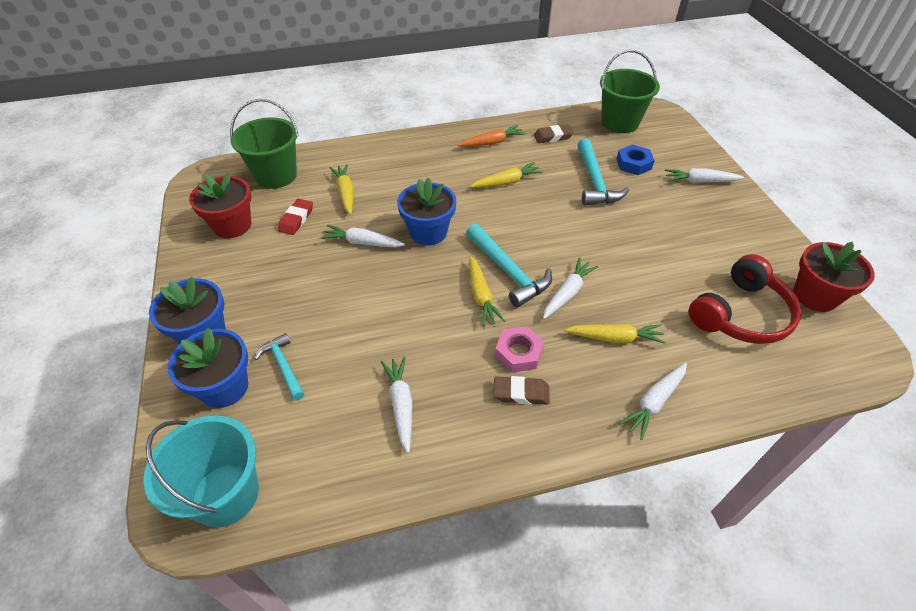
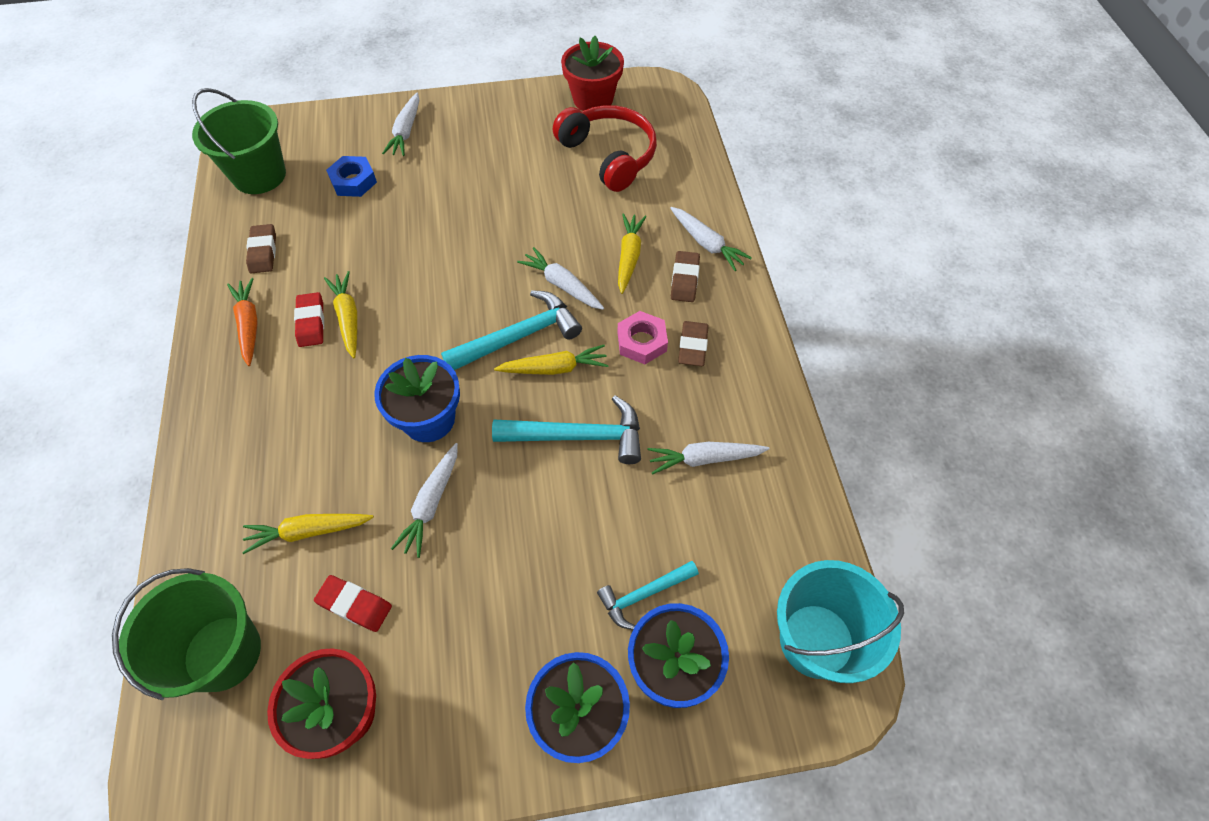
camera: 85 degrees left, 10 degrees up
(499, 167) = (311, 322): none -> red eraser
(594, 181) = (376, 225): turquoise hammer -> turquoise hammer (578, 436)
(600, 384) = (684, 279): none -> brown eraser

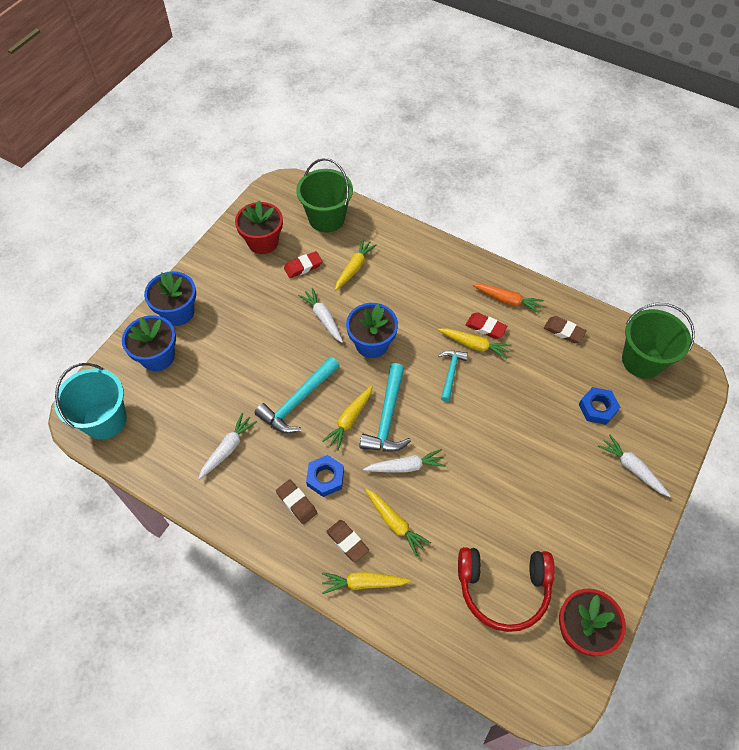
camera: 130 degrees right, 0 degrees up
(642, 342) = (325, 478): pink nut -> blue nut
(644, 594) = (196, 369): turquoise hammer -> turquoise hammer (451, 373)
(707, 244) = (363, 583): white carrot -> yellow carrot

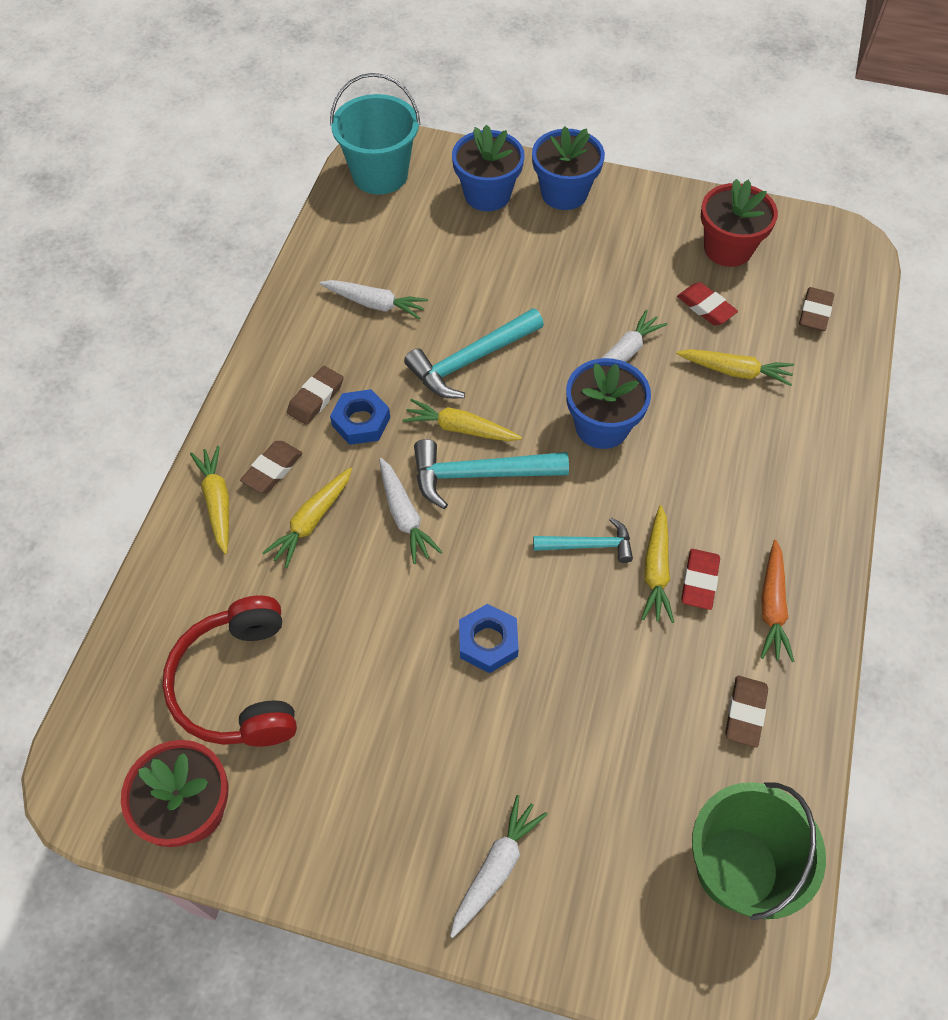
camera: 75 degrees right, 0 degrees up
(298, 401) = (471, 360): turquoise hammer -> turquoise hammer turned 60 degrees counterclockwise
(326, 218) = (815, 312): green bucket -> brown eraser
(597, 408) = (601, 792): blue nut -> blue nut (488, 642)

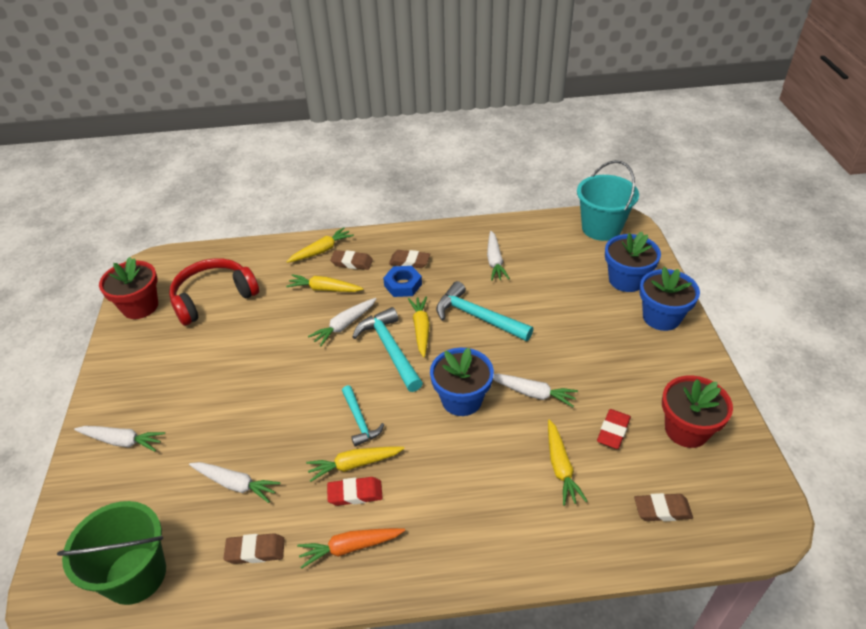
camera: 70 degrees right, 15 degrees down
(488, 642) = (270, 391): blue nut -> none
(635, 718) = (235, 484): none -> white carrot

